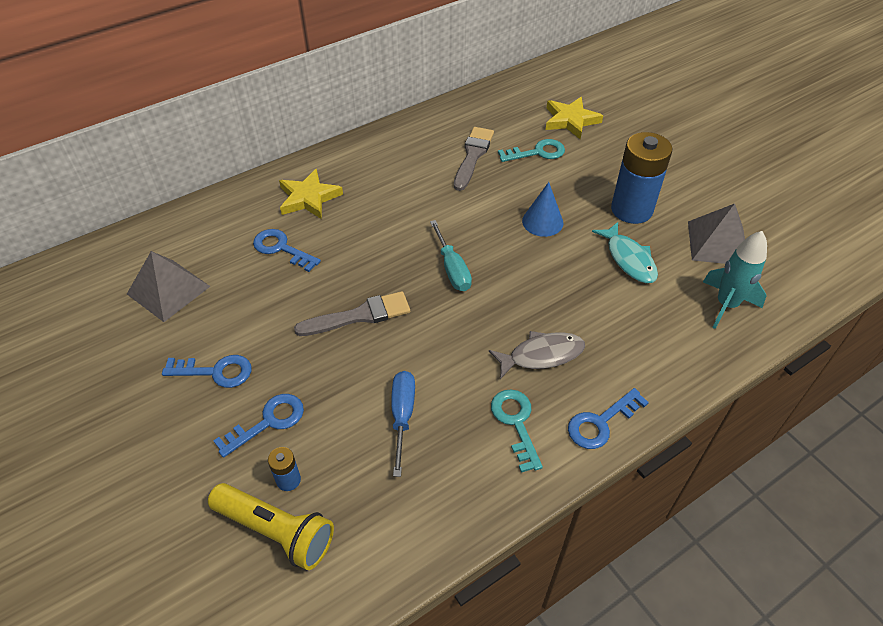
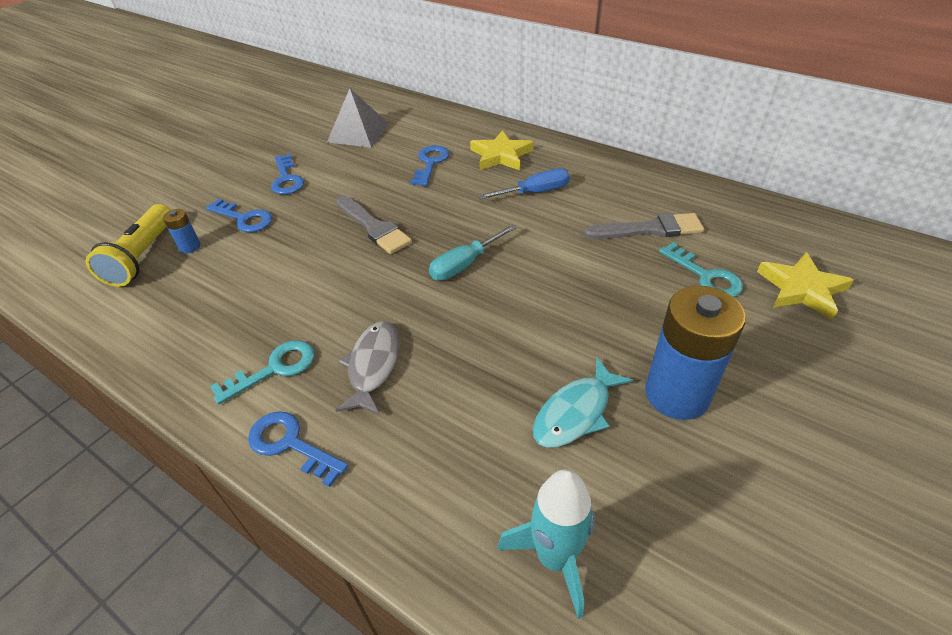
camera: 70 degrees right, 5 degrees down
(402, 416) = (265, 288): blue screwdriver -> blue screwdriver (534, 192)
(541, 355) = (373, 366): grey fish -> grey fish turned 135 degrees counterclockwise
(542, 222) = (585, 312): blue cone -> none
(717, 243) = (688, 521): grey pyramid -> none

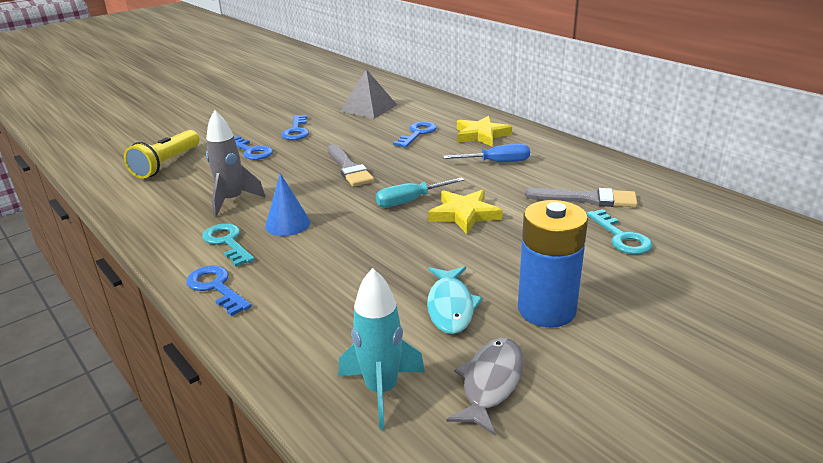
camera: 15 degrees right, 15 degrees down
(190, 247) = (203, 163): blue battery -> none
(253, 301) = (232, 201): none -> grey rocket
(274, 369) = (227, 242): turquoise key -> turquoise key turned 105 degrees counterclockwise
(337, 325) = (287, 224): none -> blue cone
(373, 366) = (302, 252): grey fish -> grey fish (490, 383)
(576, 412) = (450, 306): turquoise fish -> turquoise fish turned 60 degrees counterclockwise
(801, 289) = (710, 258): yellow star -> yellow star (464, 214)

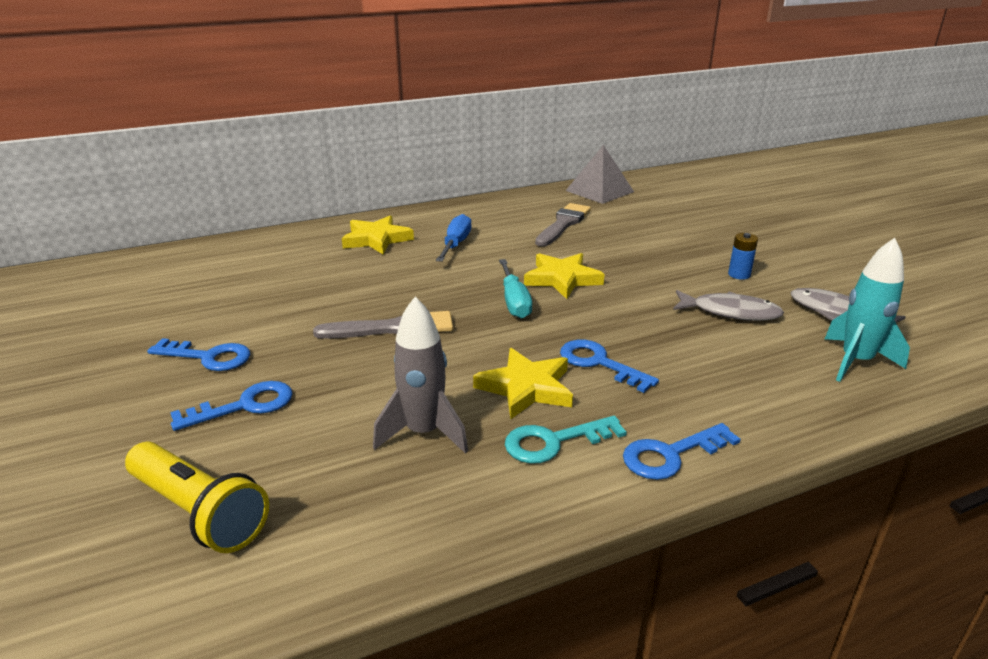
camera: 75 degrees left, 0 degrees up
(287, 224) = (526, 388): blue cone -> yellow star
(369, 108) = (196, 290): grey pyramid -> grey pyramid (599, 191)
(417, 133) = (330, 271): blue key -> blue key (599, 363)
(450, 306) = (730, 312): turquoise fish -> grey fish
(546, 310) = (739, 275): blue battery -> blue battery, size x0.44
(621, 237) = (635, 227): turquoise key -> none

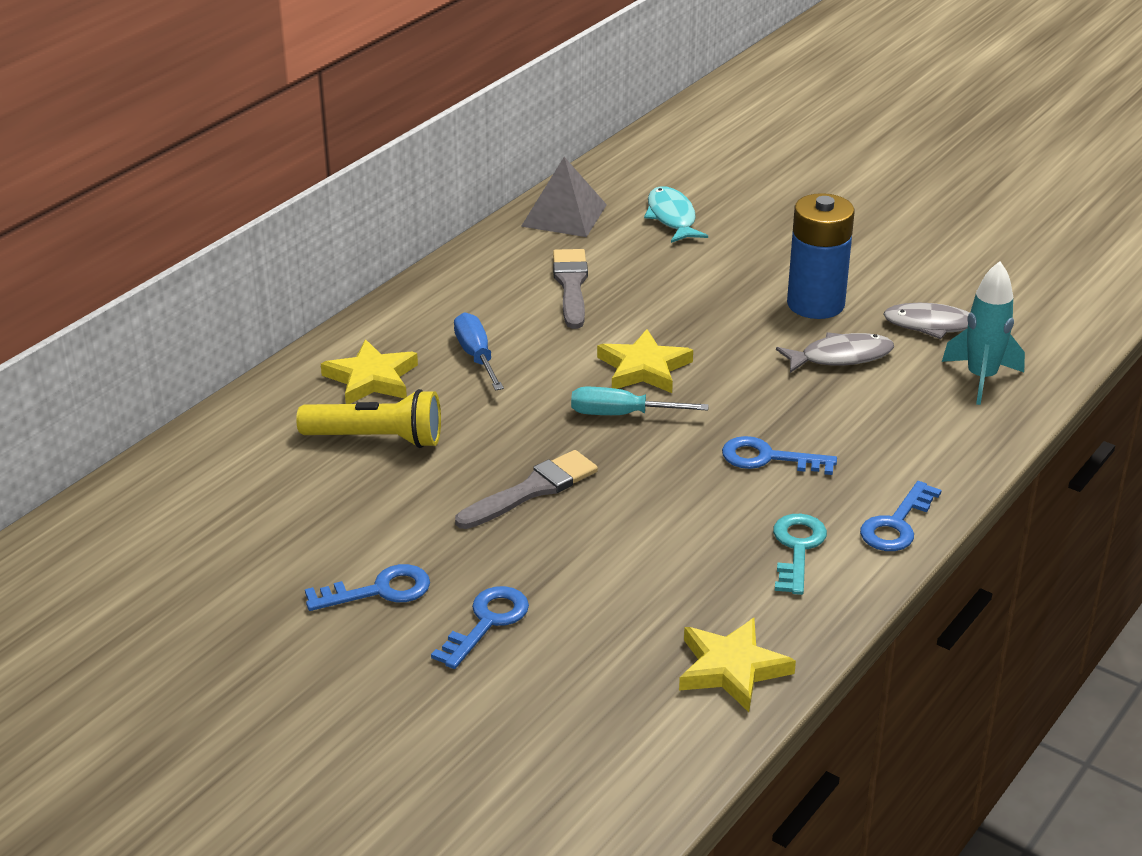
camera: 30 degrees left, 5 degrees up
(198, 512) = (572, 719): yellow flashlight -> yellow flashlight (376, 439)
(424, 433) = (681, 583): grey rocket -> none
(514, 301) = (622, 414): turquoise screwdriver -> turquoise screwdriver turned 135 degrees clockwise
(526, 388) = (727, 507): yellow star -> yellow star (731, 669)
(554, 442) = (797, 548): turquoise key -> turquoise key turned 150 degrees clockwise
(673, 206) = (672, 217): none -> turquoise fish
(739, 275) = (815, 304): blue battery -> blue battery, size x2.28

